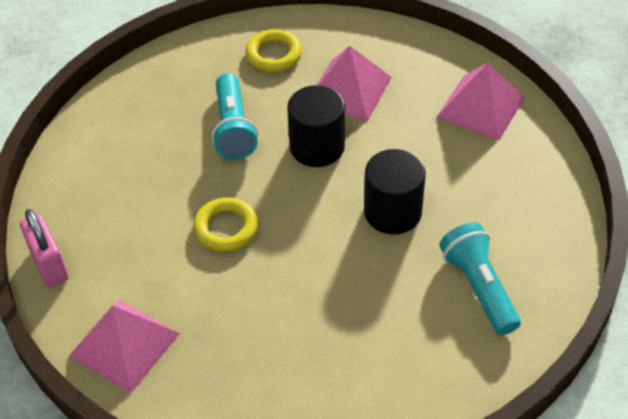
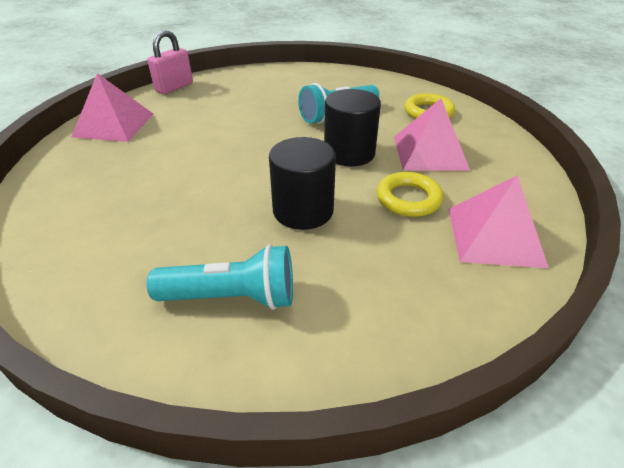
camera: 65 degrees right, 10 degrees down
(226, 228) = (236, 135): yellow ring -> yellow ring (408, 199)
(479, 287) = (232, 297): turquoise flashlight -> turquoise flashlight turned 45 degrees clockwise

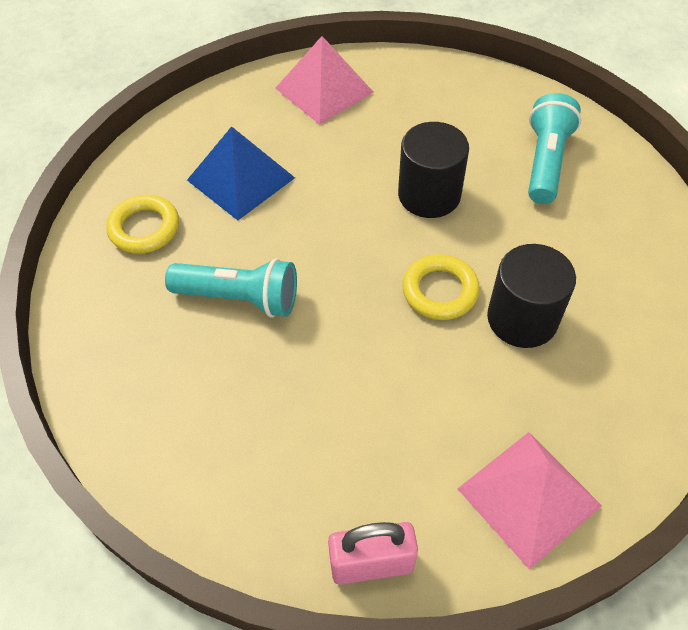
camera: 135 degrees left, 15 degrees up
(232, 297) = (545, 162): turquoise flashlight -> turquoise flashlight turned 60 degrees clockwise
(349, 153) = (310, 229): black cylinder -> black cylinder (522, 319)
(408, 199) = (334, 150): yellow ring -> yellow ring (440, 291)
(429, 152) = (241, 179): pink pyramid -> blue pyramid

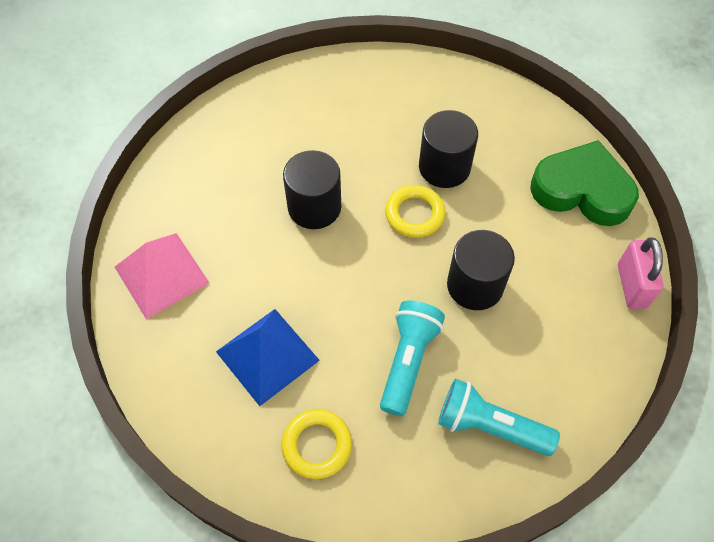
camera: 85 degrees left, 5 degrees up
(346, 361) = (475, 285): none -> black cylinder
(529, 497) = (582, 190): pink pyramid -> green heart
(545, 162) = (292, 122): turquoise flashlight -> turquoise flashlight (490, 426)

